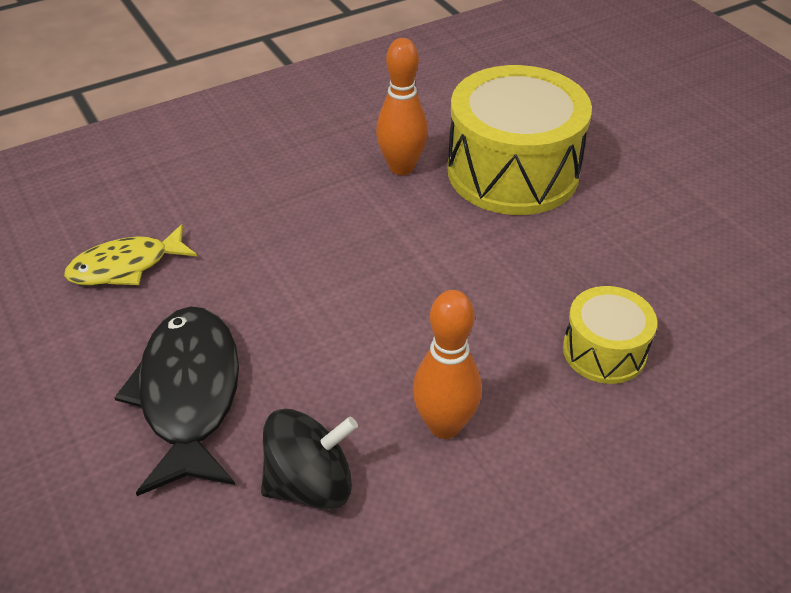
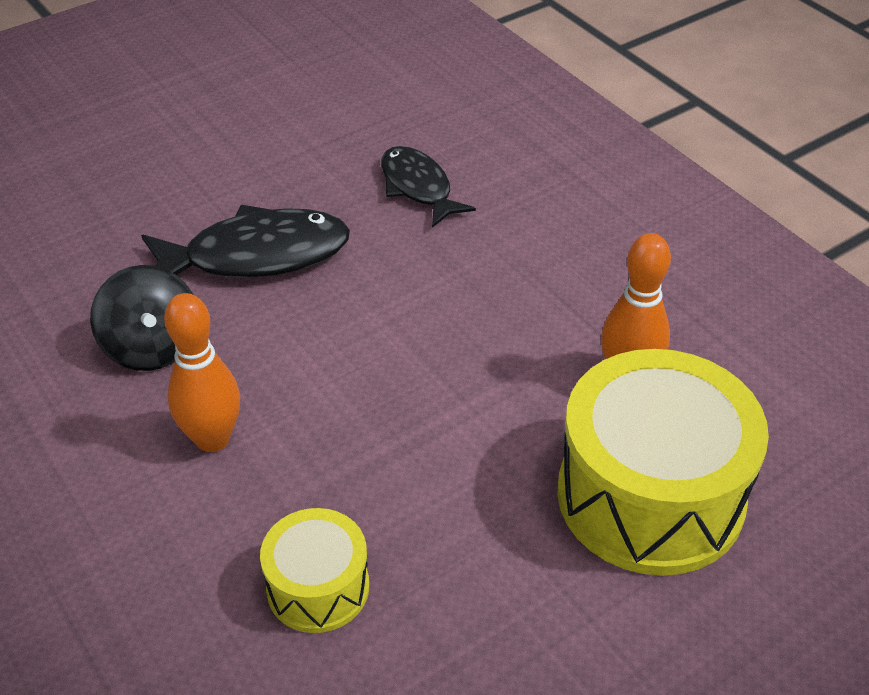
camera: 85 degrees right, 0 degrees up
(126, 266) = (418, 187): yellow fish -> black fish

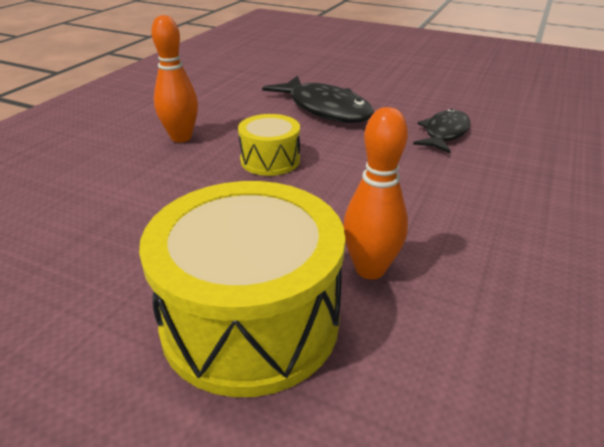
camera: 60 degrees right, 10 degrees down
(152, 347) = (232, 106): black spinning top -> none
(318, 587) = (87, 199): yellow drum -> yellow drum (270, 160)

